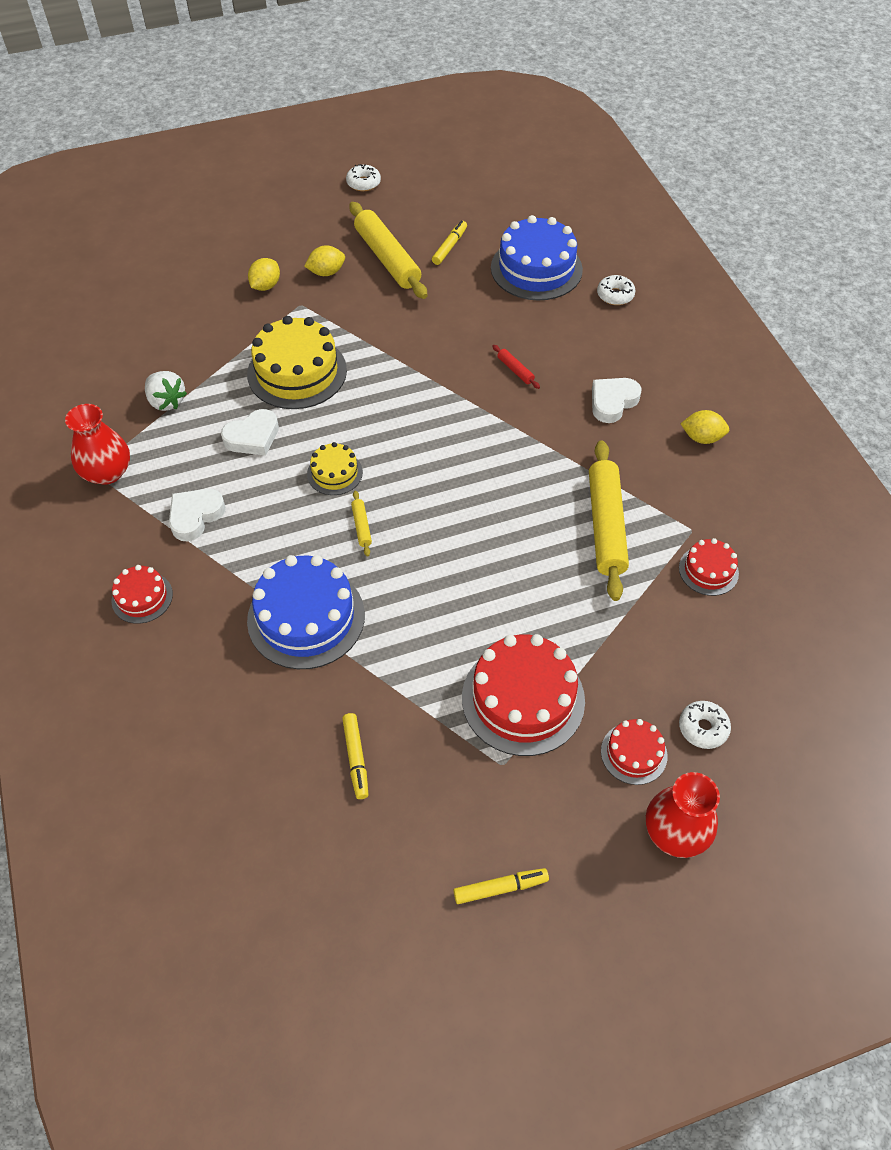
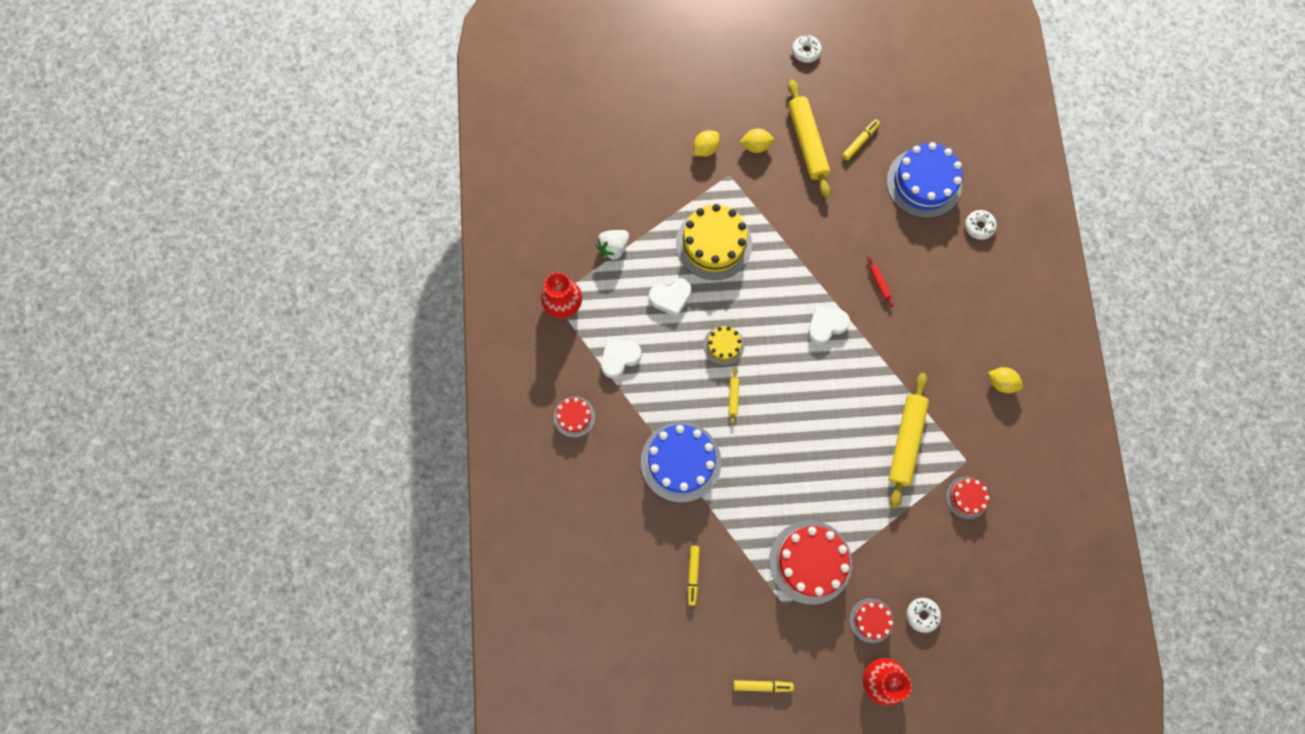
camera: 15 degrees right, 20 degrees up
(166, 401) = (613, 248): white strawberry -> white strawberry turned 75 degrees clockwise
(612, 402) = (944, 332): white heart -> white heart (826, 325)

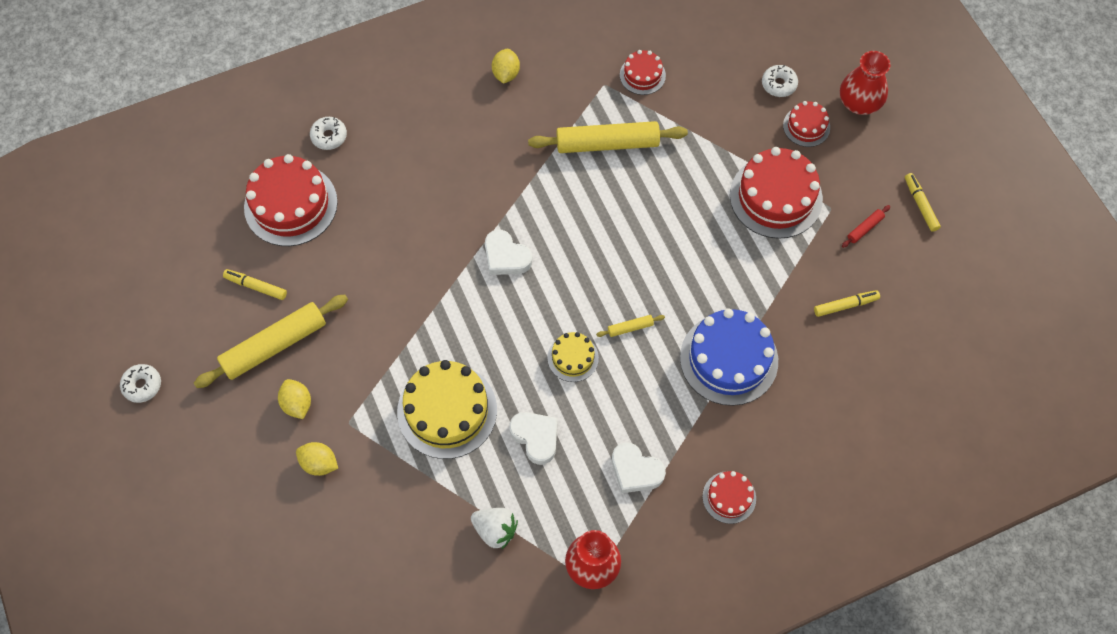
camera: 110 degrees left, 10 degrees down
(879, 283) = (434, 217): red rolling pin -> red rolling pin (865, 228)
(924, 183) = (291, 204): blue cake -> red cake

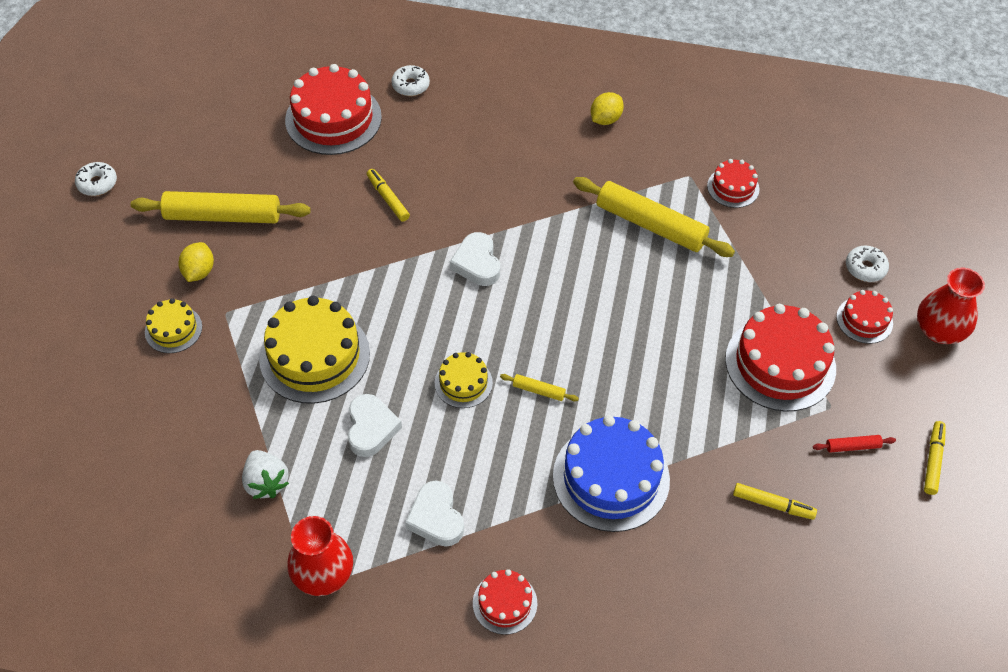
camera: 35 degrees right, 10 degrees down
(256, 286) = (250, 163): yellow marker -> yellow marker (388, 198)
(319, 463) = (173, 329): yellow lemon -> yellow cake

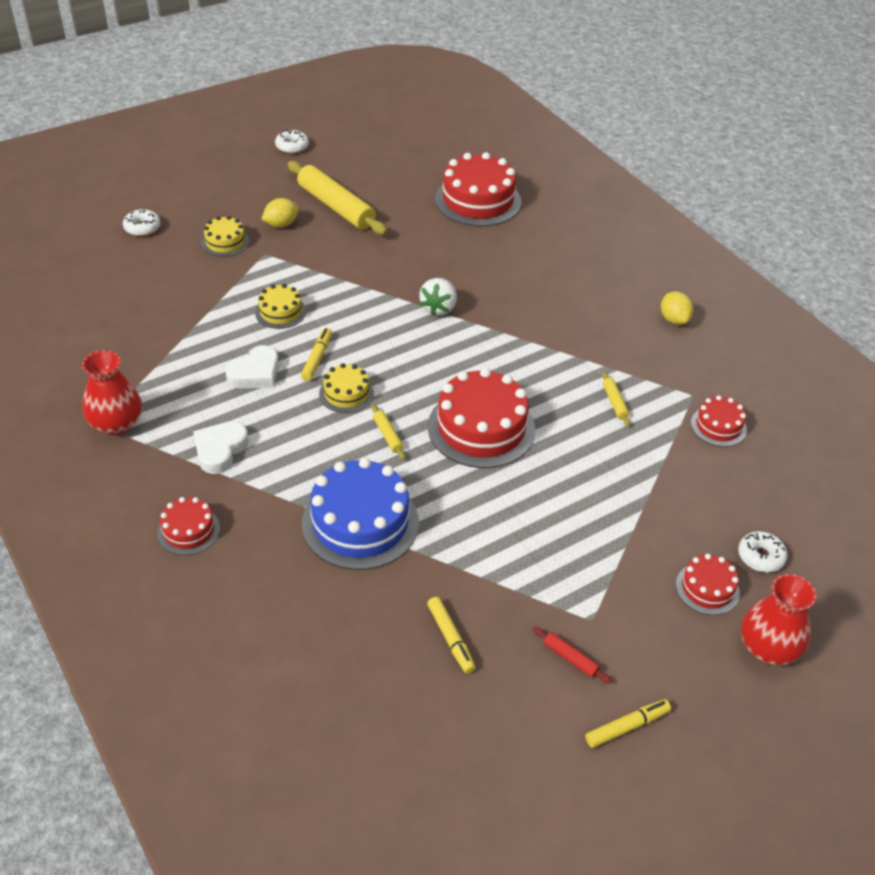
camera: 45 degrees right, 10 degrees down
(266, 482) = (158, 353): white strawberry -> white strawberry (439, 308)
(314, 356) = (280, 312): yellow cake -> yellow cake, size x0.52
(388, 198) = (449, 263): yellow marker -> yellow marker (317, 358)
(410, 85) = (556, 214): white donut -> white donut (142, 228)
(477, 263) = (454, 337): white heart -> none
(605, 119) = (674, 319): yellow lemon -> yellow lemon turned 75 degrees clockwise
(650, 225) = (614, 403): yellow rolling pin -> yellow rolling pin, size x0.42
(780, 363) = (590, 559): red cake -> red cake (481, 428)

